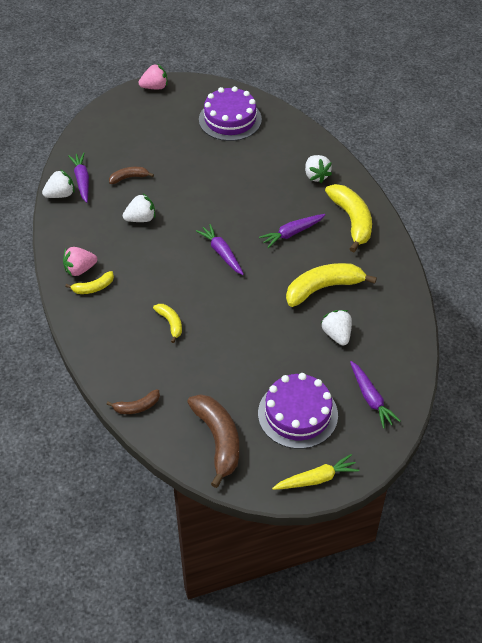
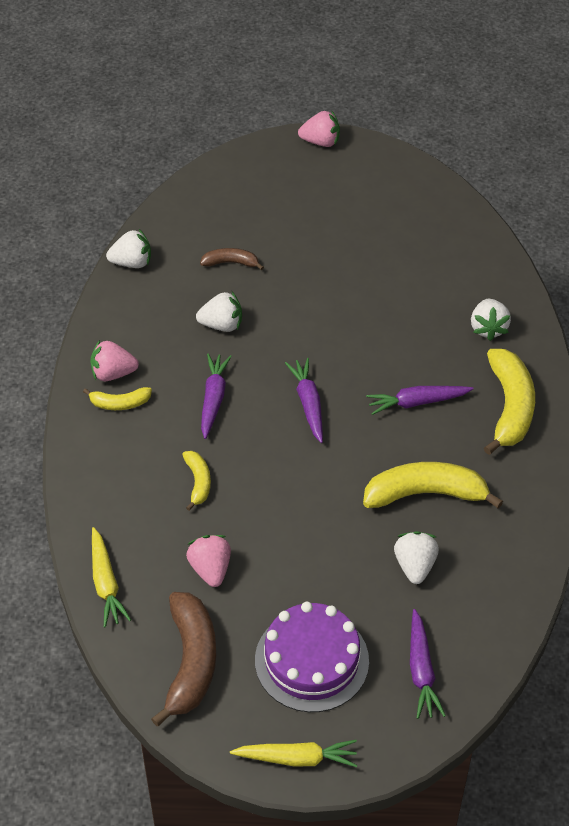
camera: 20 degrees right, 0 degrees up
(82, 180) = (168, 250): purple carrot -> purple carrot (213, 399)
(137, 407) = (106, 583): brown banana -> yellow carrot
(204, 376) = (210, 569): none -> pink strawberry
(230, 119) = (403, 214): purple cake -> none

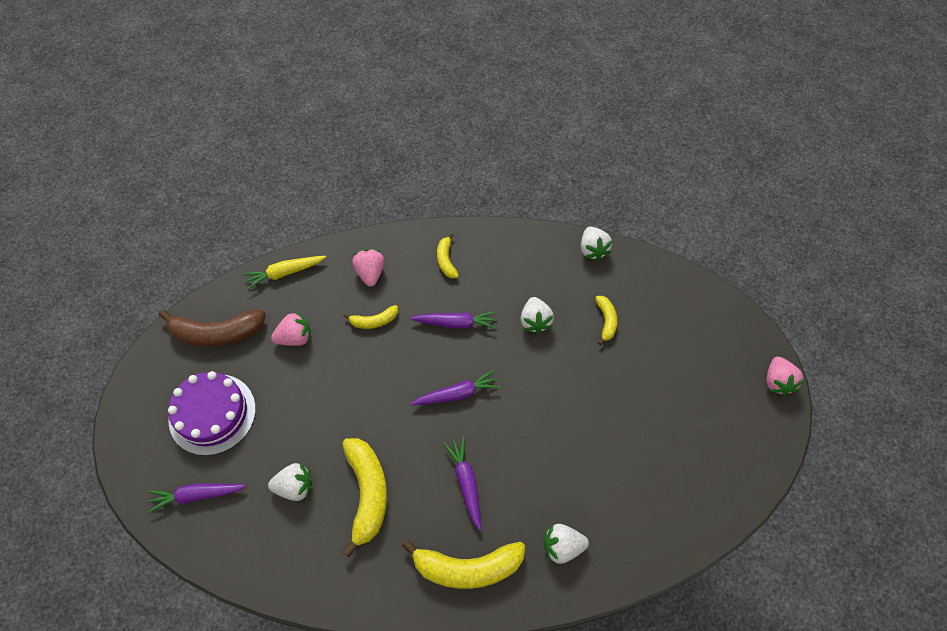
camera: 85 degrees right, 10 degrees up
(113, 373) = (475, 252): pink strawberry -> pink strawberry (370, 273)
(231, 263) = (606, 321): brown banana -> yellow banana
(297, 758) = (133, 409): yellow carrot -> none

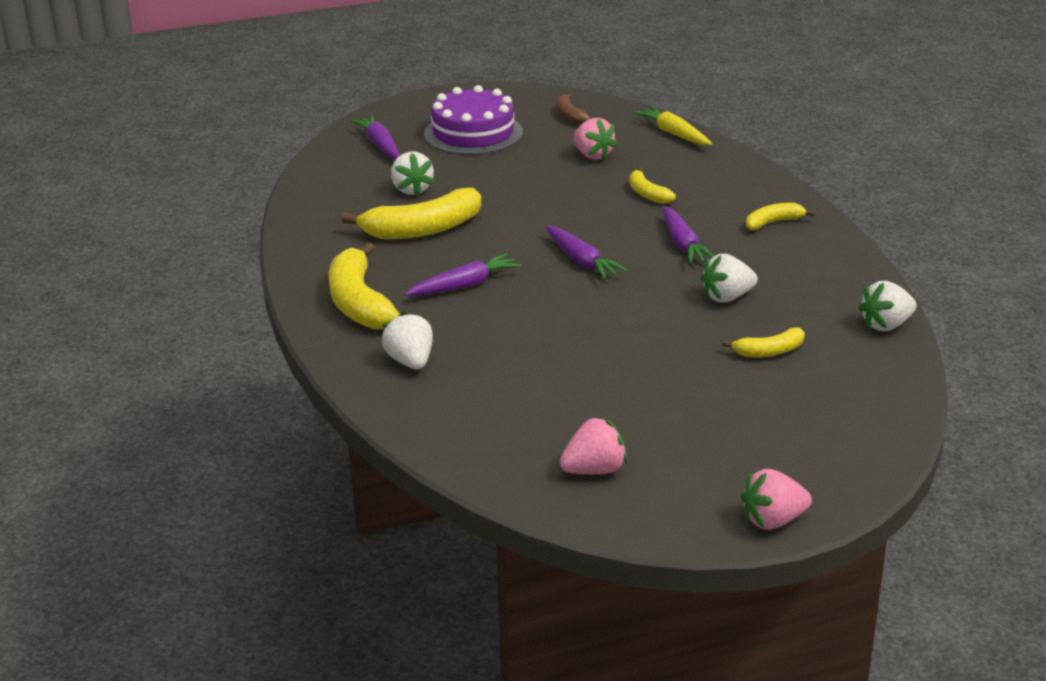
camera: 75 degrees right, 30 degrees down
(217, 333) = (569, 116): brown banana -> brown banana, size x0.52
(370, 273) = (713, 180): pink strawberry -> pink strawberry (594, 470)

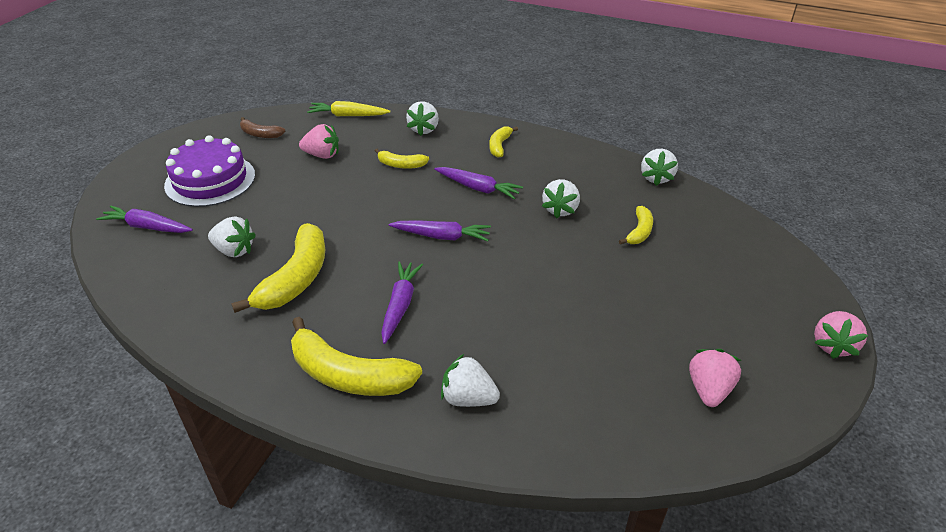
camera: 50 degrees left, 10 degrees up
(724, 176) = (424, 129): none -> white strawberry

